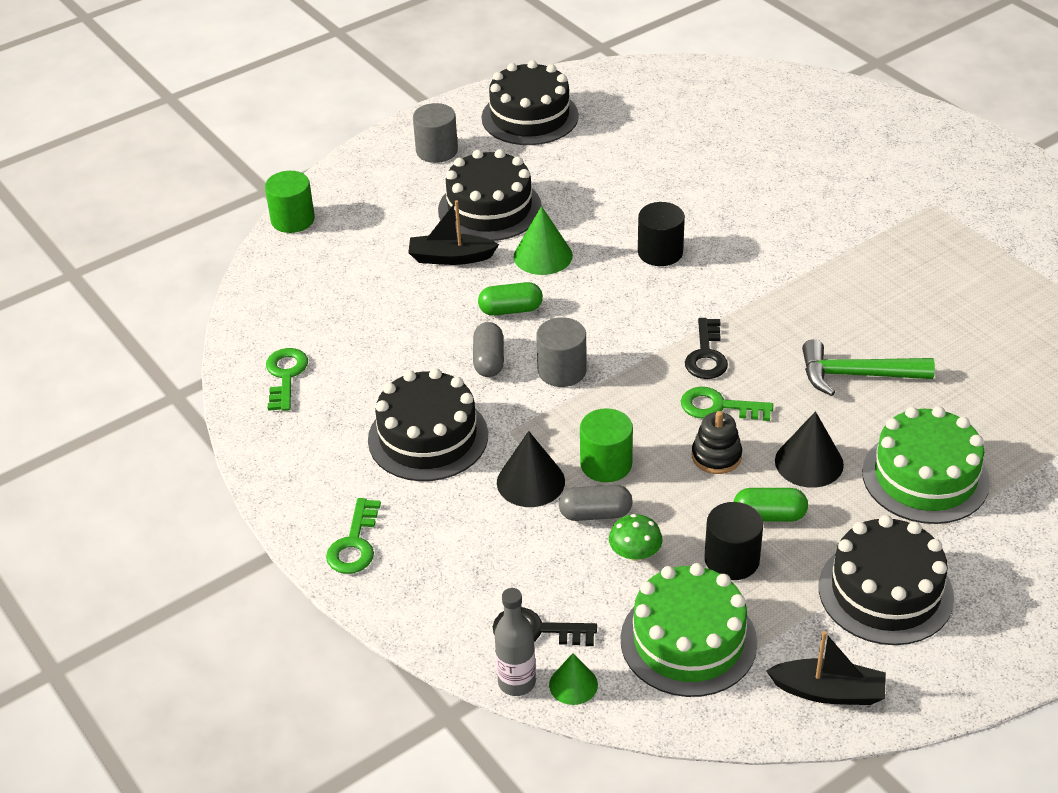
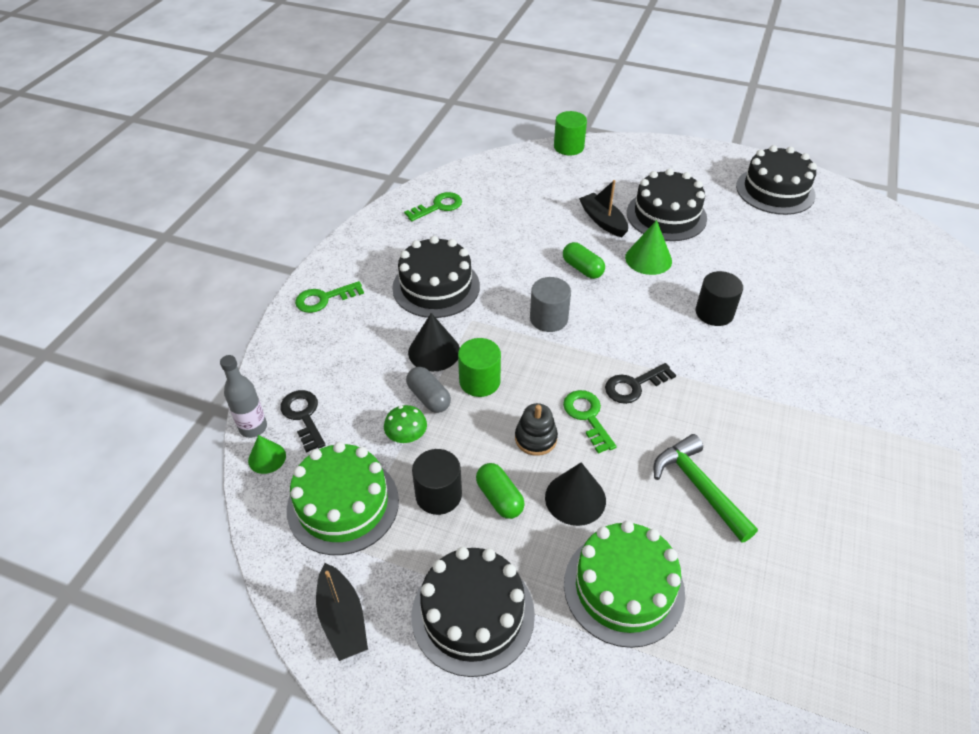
camera: 55 degrees right, 5 degrees up
(437, 151) = (693, 169): grey cylinder -> none
(489, 360) = (527, 281): grey capsule -> none

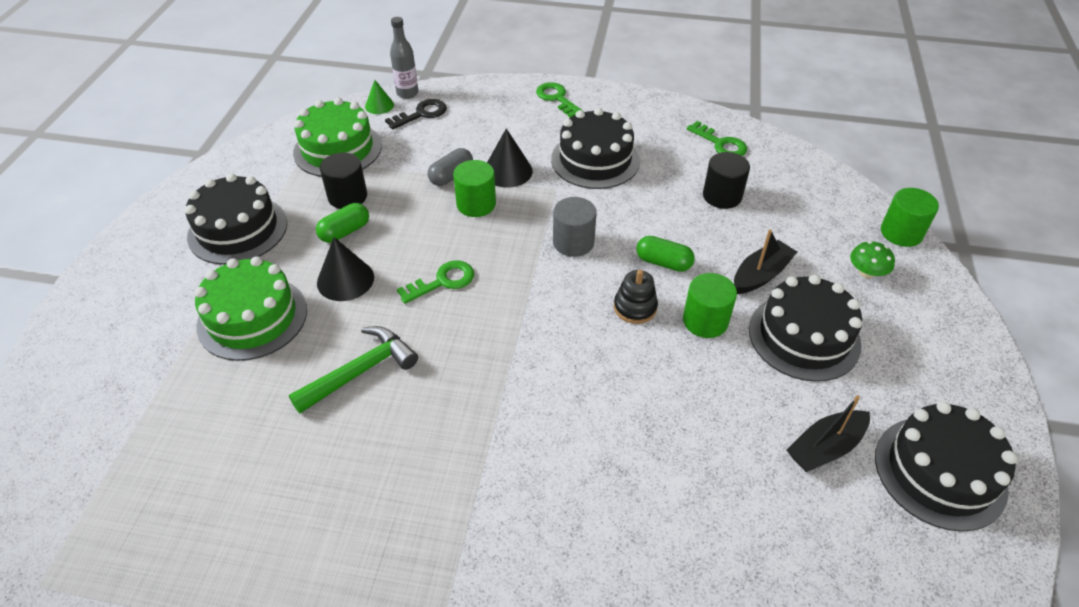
camera: 80 degrees right, 0 degrees up
(342, 619) = (241, 166): black boat -> black boat (825, 447)
(406, 436) = (407, 170): green mushroom -> green mushroom (866, 272)
(535, 438) = (412, 248): black stacking toy -> black stacking toy (635, 307)
(582, 269) = (663, 262): green capsule -> green capsule turned 75 degrees clockwise
(634, 386) = (490, 315): black key -> none
(648, 259) = (705, 321): green cone -> green cylinder
(714, 313) = (626, 387): black cylinder -> black cylinder (722, 196)

